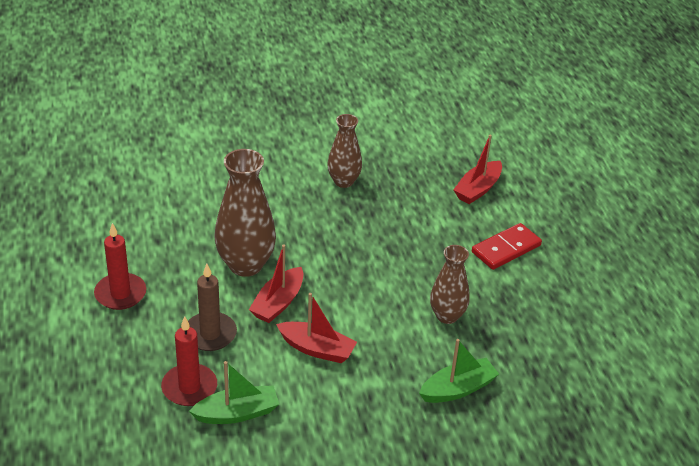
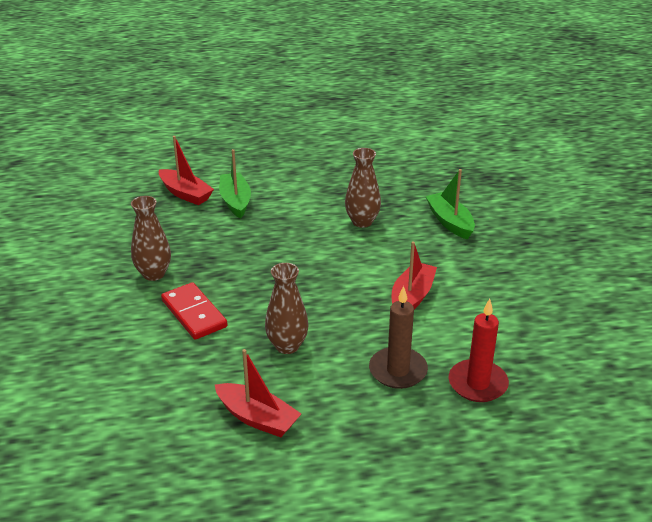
camera: 85 degrees left, 5 degrees down
(120, 294) = (335, 450): red candle -> none
(237, 413) = (505, 349): green boat -> green boat (235, 201)
(245, 265) = (287, 346): brown vase -> brown vase, size x0.62
(278, 303) = (348, 322): red boat -> red boat (257, 418)
(506, 249) = (274, 186): red domino -> red domino (194, 313)

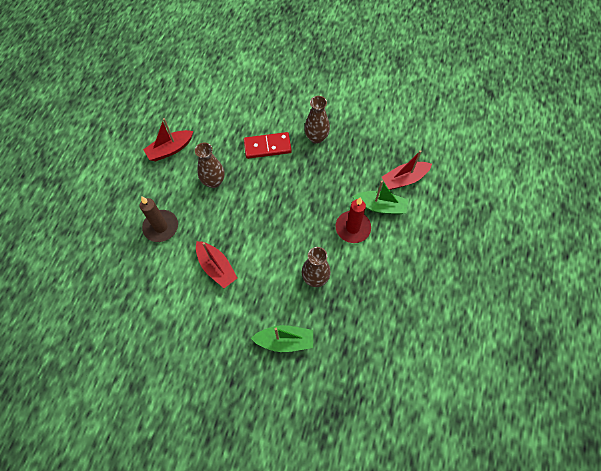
camera: 115 degrees right, 30 degrees up
(477, 383) = (125, 262): red candle -> red candle (352, 228)

